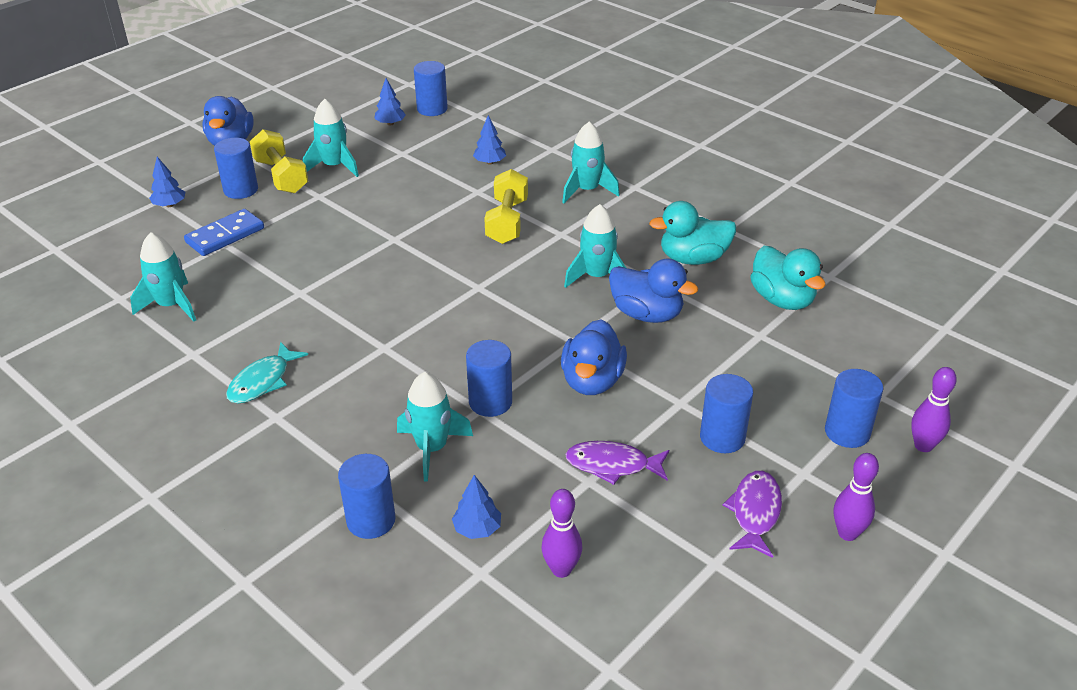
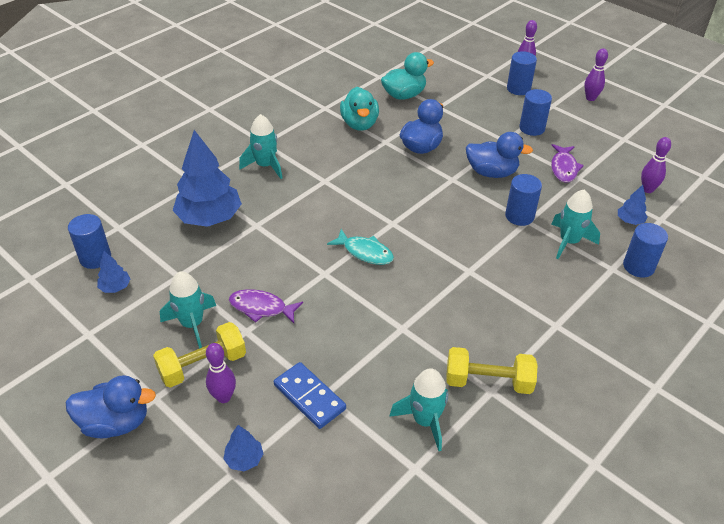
camera: 90 degrees left, 5 degrees up
(241, 190) = (224, 397): blue cylinder -> purple bowling pin
(263, 381) = (519, 338): turquoise fish -> turquoise fish (365, 252)
(489, 162) = (209, 218): blue tree -> blue tree, size x2.26
(507, 222) = (305, 208): yellow dumbbell -> yellow dumbbell (488, 381)
(597, 277) = (380, 166): turquoise rocket -> none
(755, 512) = (585, 123): purple fish -> purple fish (261, 308)

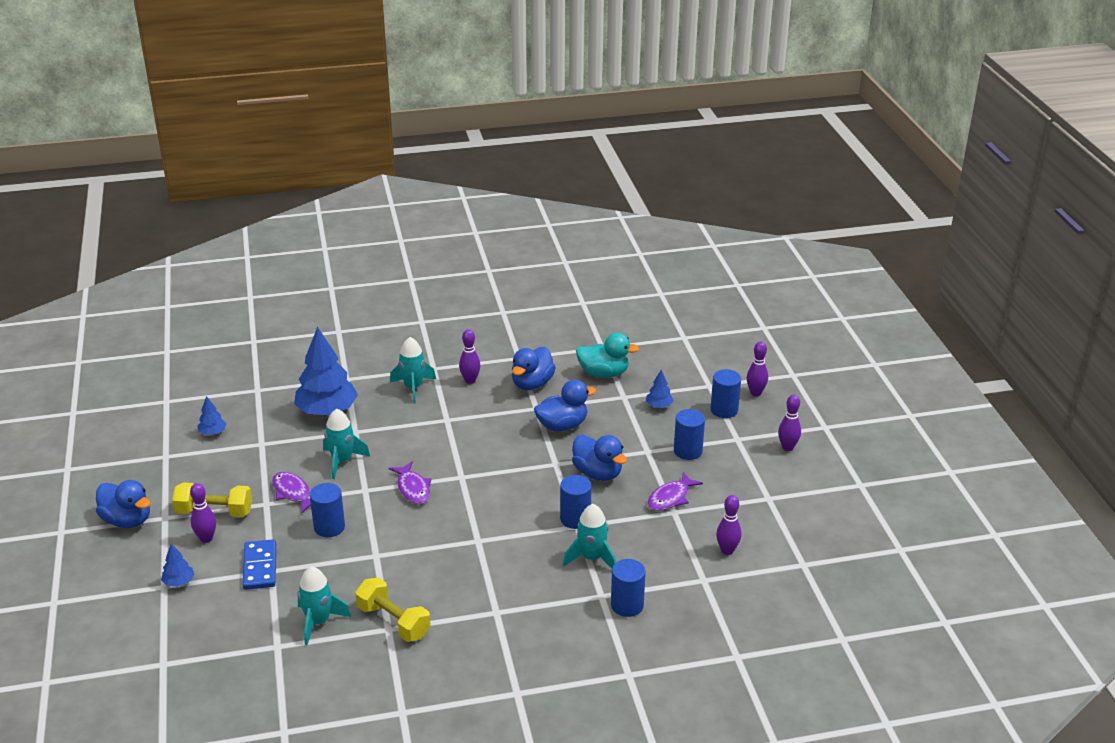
camera: 35 degrees right, 10 degrees down
(95, 258) = (220, 406): blue cylinder -> blue cylinder (329, 527)
(192, 324) = (236, 481): turquoise rocket -> turquoise rocket (342, 461)
(307, 141) = (470, 380): none -> purple bowling pin
(359, 124) = (532, 384): turquoise duck -> blue duck
(365, 252) = (413, 489): turquoise fish -> purple fish
(629, 221) = (671, 567): blue tree -> blue tree (659, 405)

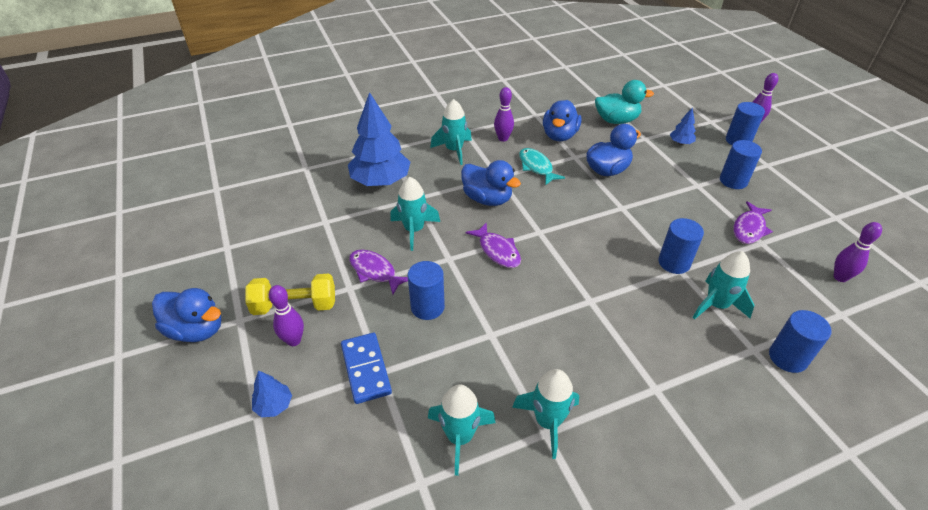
camera: 10 degrees left, 10 degrees up
(212, 432) = (271, 216): blue tree -> none
(393, 622) = (548, 422): yellow dumbbell -> turquoise rocket
(490, 414) = (536, 167): none -> turquoise fish
(598, 473) = (666, 212): blue duck -> blue duck (487, 199)
(787, 447) = (816, 167): purple bowling pin -> none

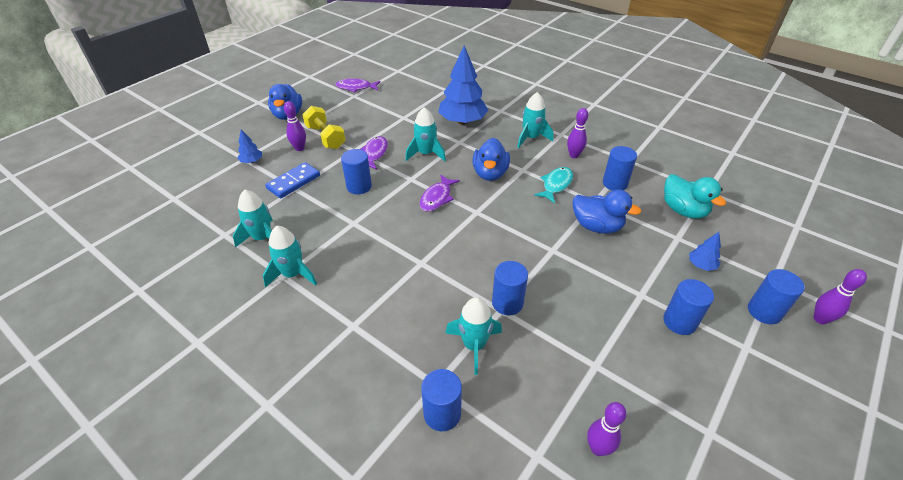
camera: 60 degrees right, 0 degrees up
(559, 136) = (615, 183): blue duck -> blue cylinder
(749, 228) = (609, 350): purple fish -> purple fish (356, 87)

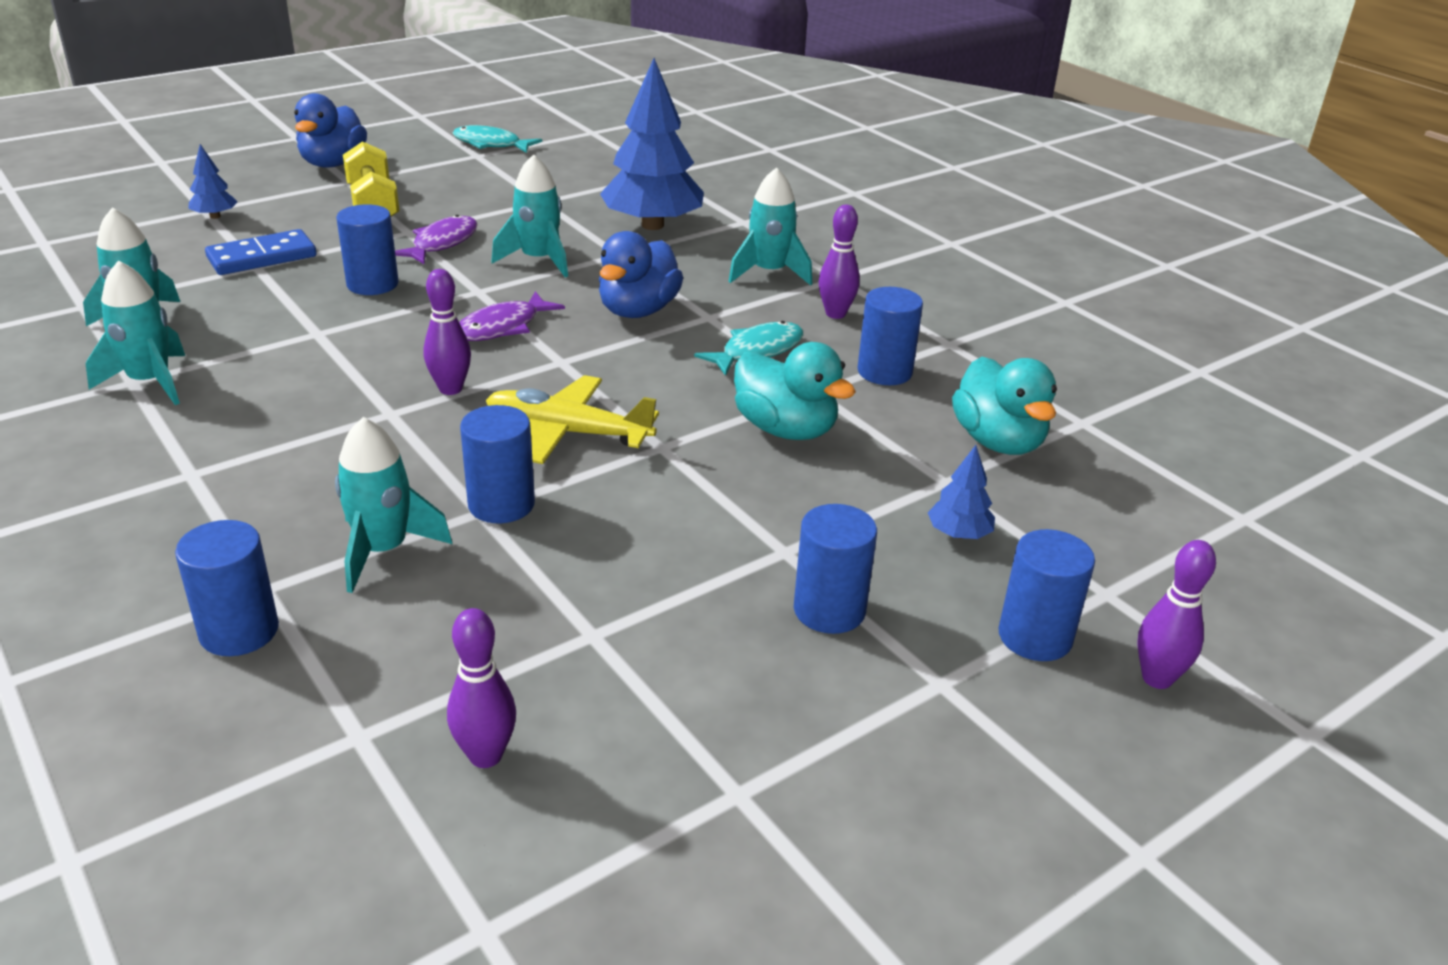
camera: 15 degrees right, 10 degrees down
(299, 148) = (313, 212): purple bowling pin -> purple bowling pin (450, 389)
(356, 87) = (491, 144): purple fish -> turquoise fish
(508, 253) = (568, 432): none -> yellow plane
(597, 226) = (785, 429): blue duck -> turquoise duck

